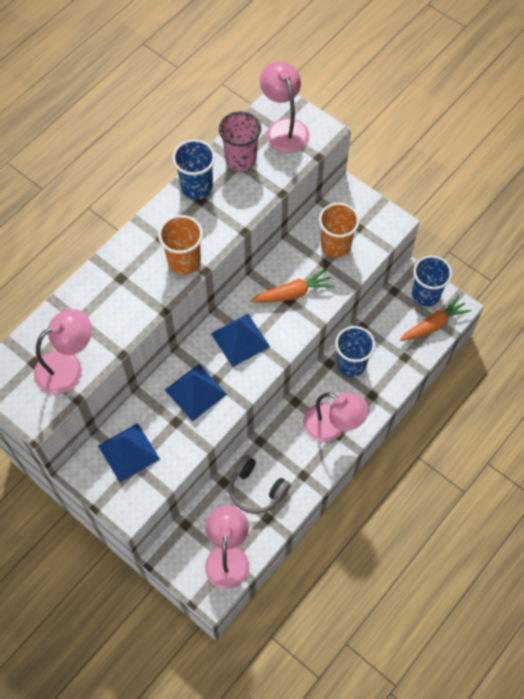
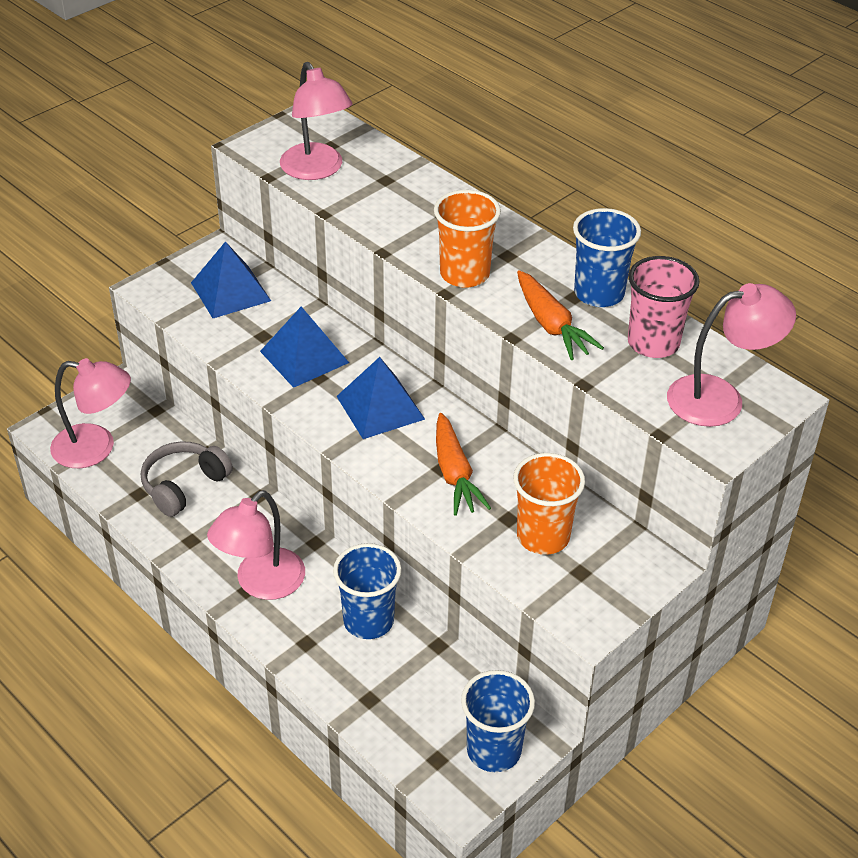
camera: 95 degrees right, 20 degrees down
(433, 325) = (428, 753): orange carrot -> orange carrot (551, 325)

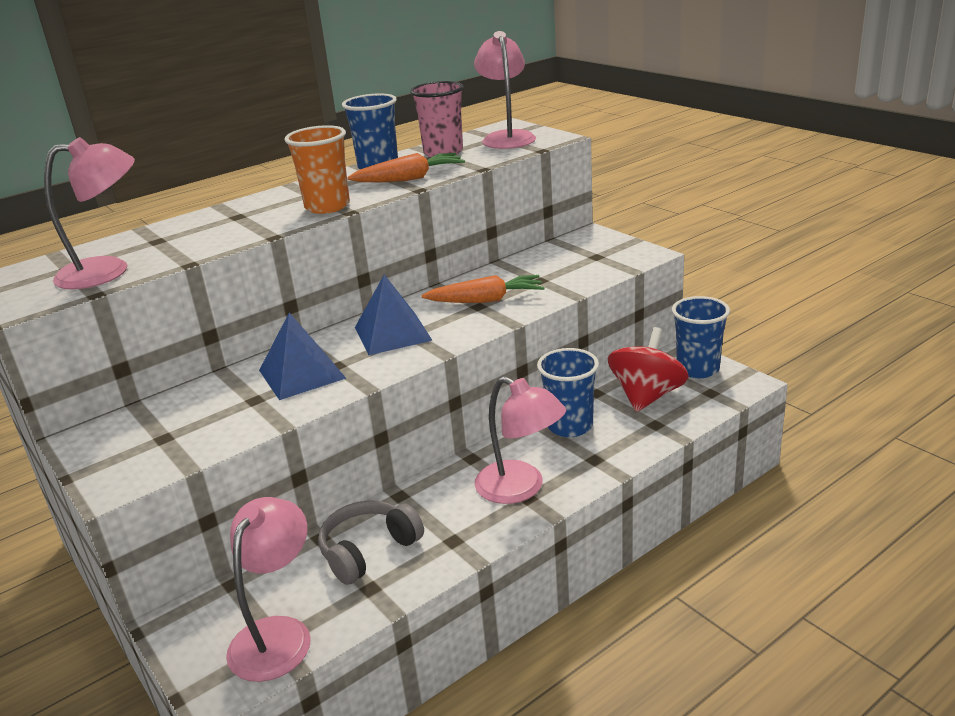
camera: 80 degrees left, 15 degrees down
(184, 485) = (369, 550): grey headphones -> grey headphones turned 90 degrees clockwise
(230, 291) = (164, 424): blue pyramid -> none
(429, 693) = (647, 396): none -> red spinning top
(543, 536) = (560, 268): orange cup -> none

